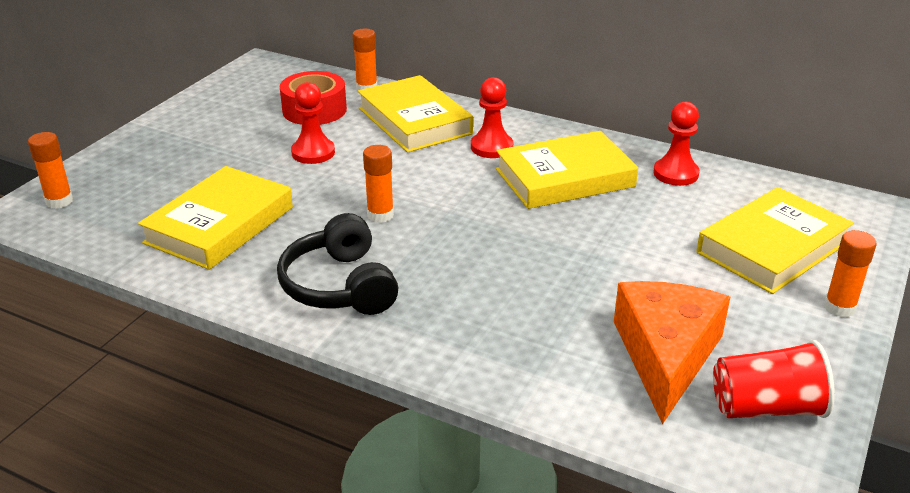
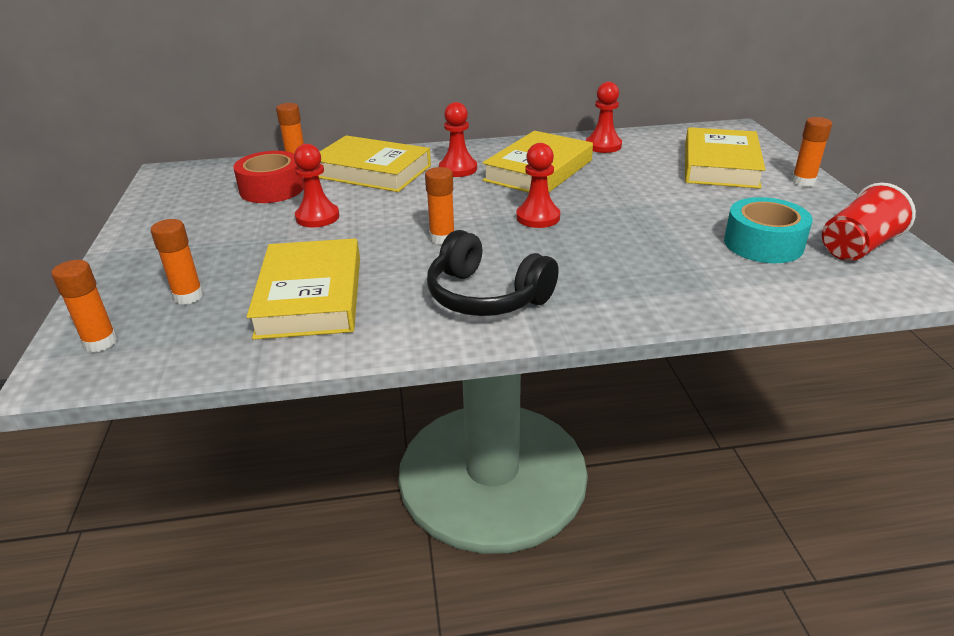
camera: 35 degrees left, 0 degrees up
(146, 188) = (188, 296): none -> orange glue stick
(489, 229) = (538, 217): none -> red pawn
(666, 355) = (763, 244): orange cheese -> turquoise tape

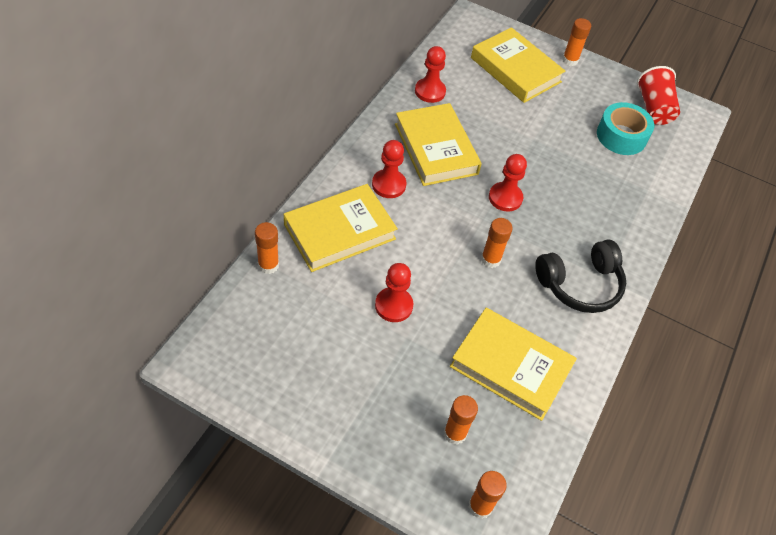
camera: 60 degrees left, 20 degrees up
(272, 189) = (310, 307): red tape -> none

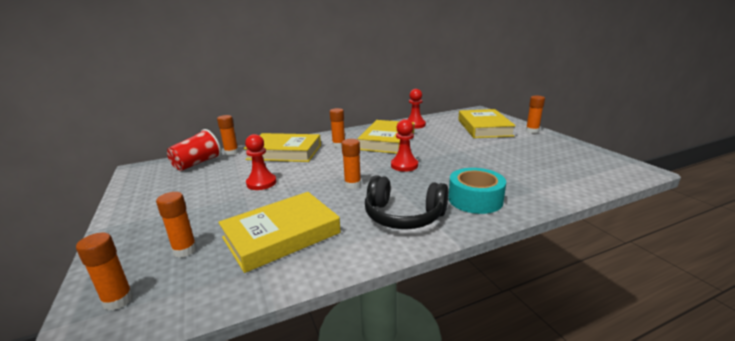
camera: 45 degrees right, 30 degrees down
(388, 185) = (339, 145): red pawn -> orange glue stick
(510, 367) = (281, 235): yellow book -> yellow book turned 75 degrees clockwise
(621, 136) = (539, 163): turquoise tape -> turquoise tape (475, 199)
(654, 108) = (587, 159): red cup -> red cup (197, 163)

